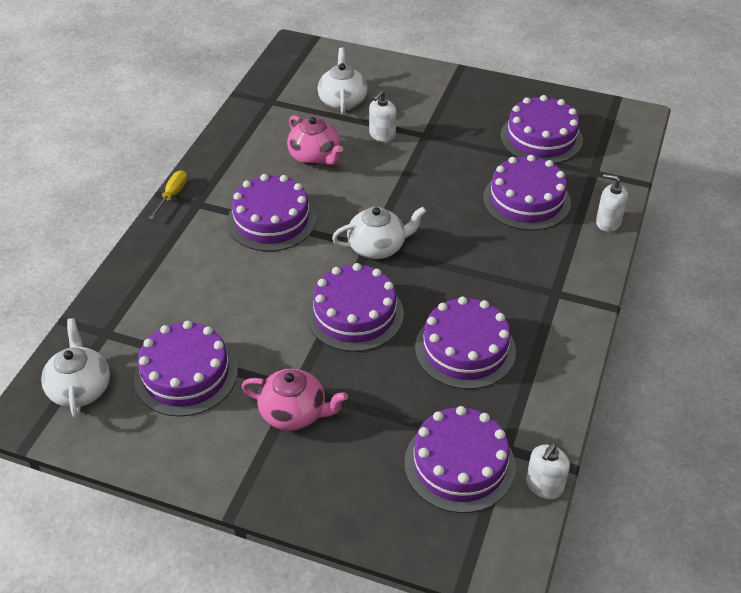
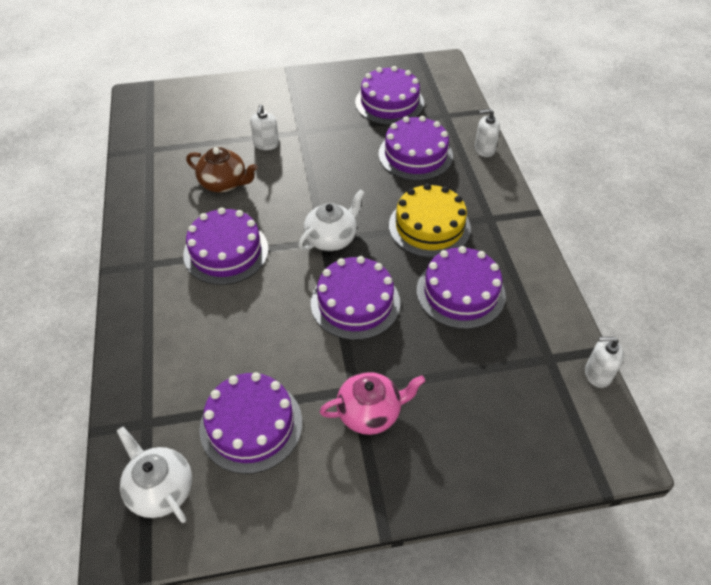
camera: 30 degrees left, 5 degrees up
(172, 195) = (118, 266): yellow screwdriver -> none
(315, 157) = (224, 183): pink teapot -> brown teapot
(342, 101) = (212, 128): white teapot -> none
(459, 464) = (527, 389): purple cake -> none
(484, 275) = (429, 226): none -> yellow cake
(544, 485) = (597, 374): white soap dispenser -> white soap dispenser turned 90 degrees clockwise

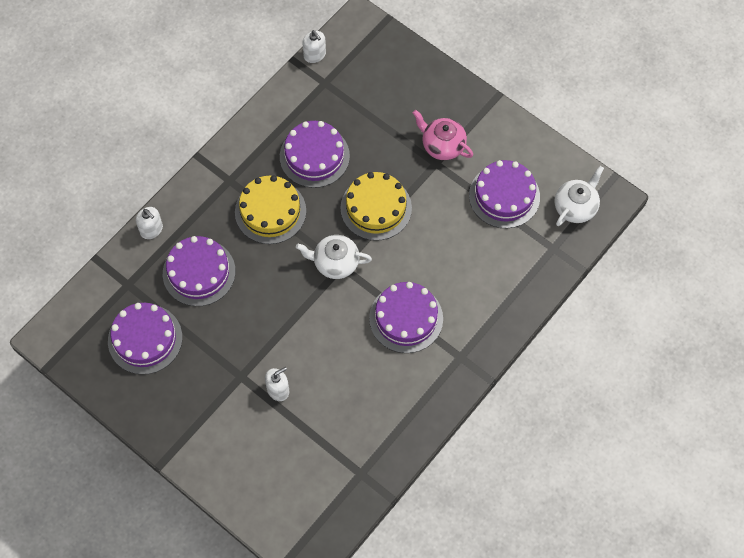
camera: 130 degrees left, 15 degrees up
(160, 489) = (575, 207): white teapot -> white teapot turned 150 degrees counterclockwise
(224, 183) = (346, 380): brown teapot -> none
(355, 302) = (376, 208): purple cake -> yellow cake

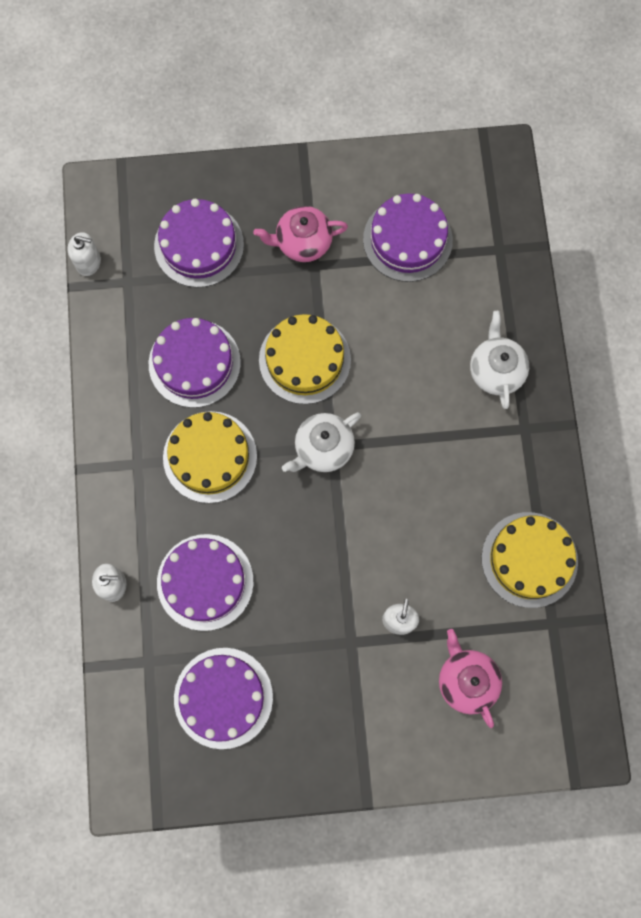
camera: 45 degrees left, 10 degrees up
(280, 456) = (466, 680): none -> pink teapot
(385, 428) = (529, 559): none -> yellow cake
(406, 318) = (441, 439): purple cake -> purple cake (199, 245)
(575, 207) = (479, 192): white teapot -> white teapot (496, 370)

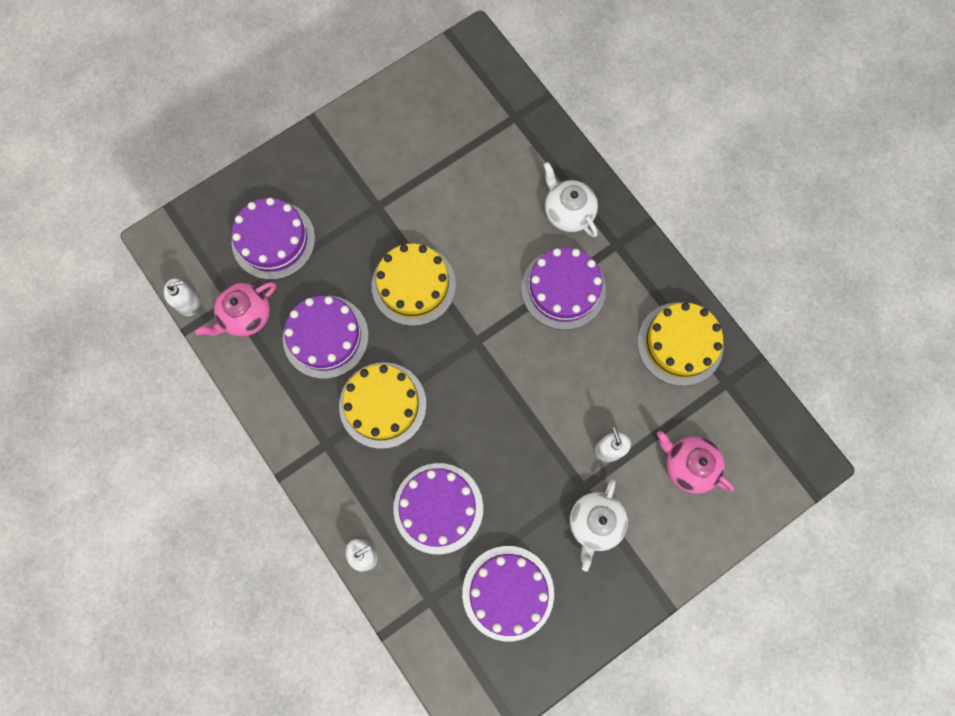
camera: 30 degrees left, 0 degrees up
(302, 242) = (357, 193): pink teapot -> pink teapot (246, 316)
(323, 448) = (469, 347): white teapot -> white teapot (595, 523)
(407, 240) = (439, 147): purple cake -> purple cake (563, 289)

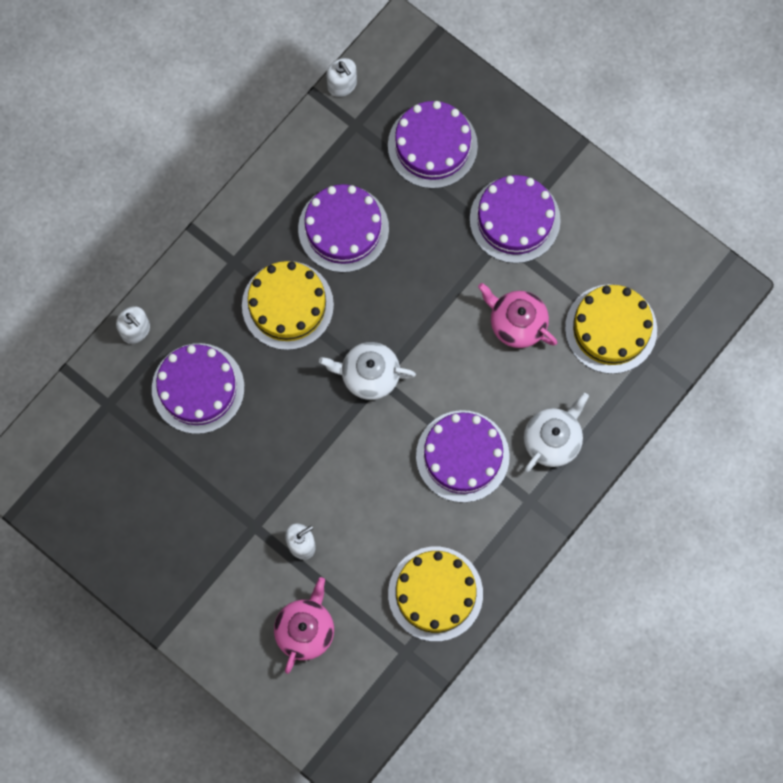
camera: 75 degrees right, 0 degrees up
(246, 316) = (344, 144): pink teapot -> pink teapot (516, 323)
(413, 285) = (423, 300): yellow cake -> yellow cake (611, 329)
(508, 592) = (132, 477): purple cake -> purple cake (514, 219)
(595, 523) = (221, 547): white teapot -> white teapot (369, 375)

